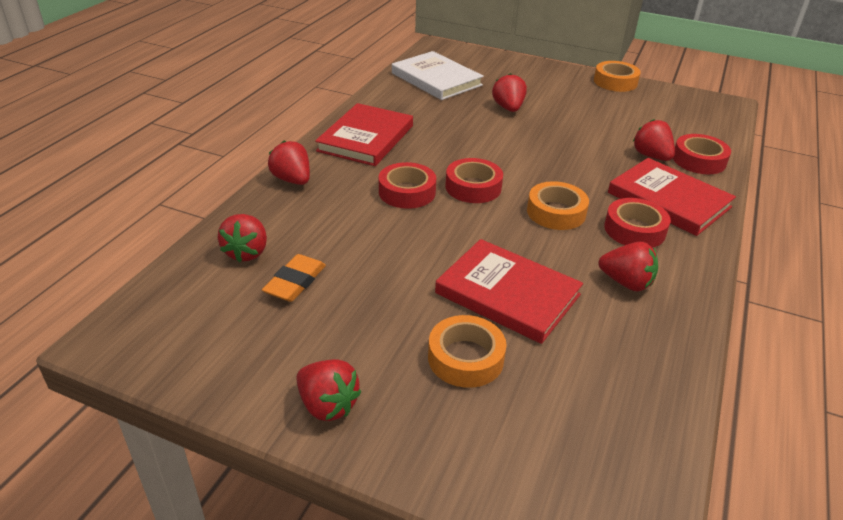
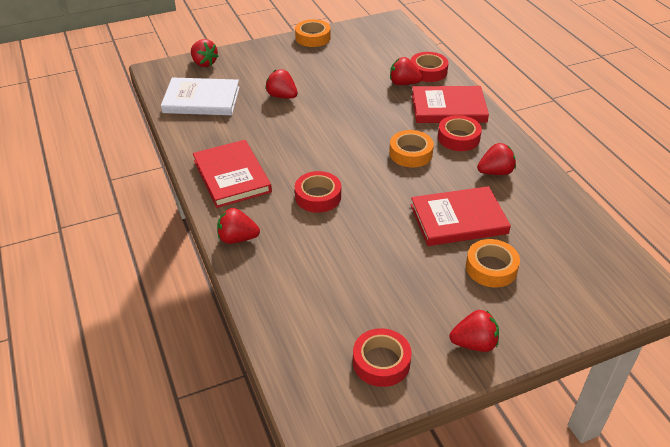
camera: 45 degrees left, 5 degrees up
(247, 252) = (295, 304): red strawberry -> red strawberry (204, 63)
(295, 282) = (352, 298): orange eraser -> none
(473, 187) = (347, 167): red tape -> red tape (381, 362)

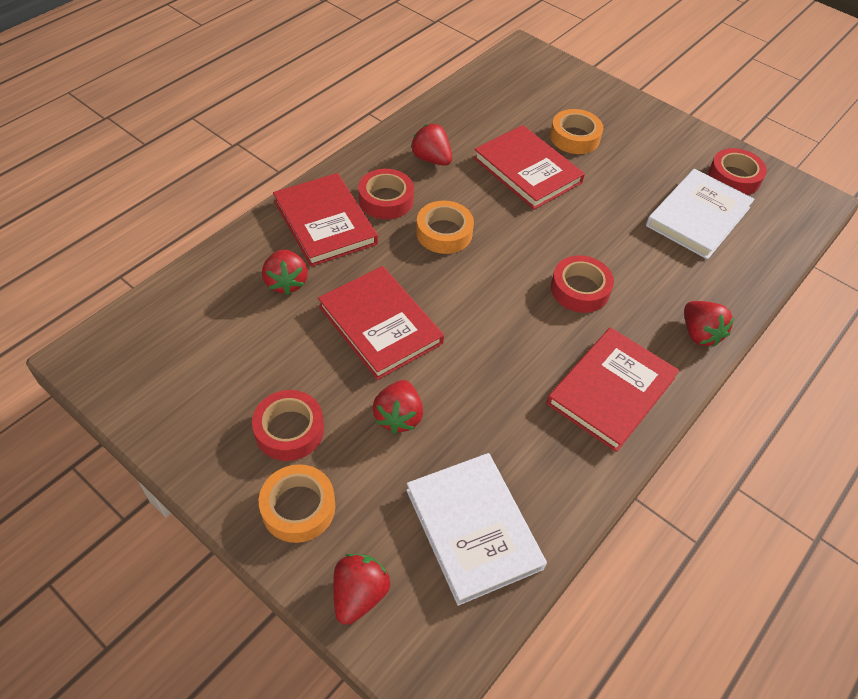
camera: 120 degrees left, 10 degrees up
(313, 37) = (189, 452): orange tape -> orange tape (298, 507)
(347, 303) = (698, 217): none -> white book
(348, 106) = (380, 325): none -> red book
(428, 71) = (240, 265): red tape -> red tape (289, 430)
(474, 343) = (666, 132): red strawberry -> none

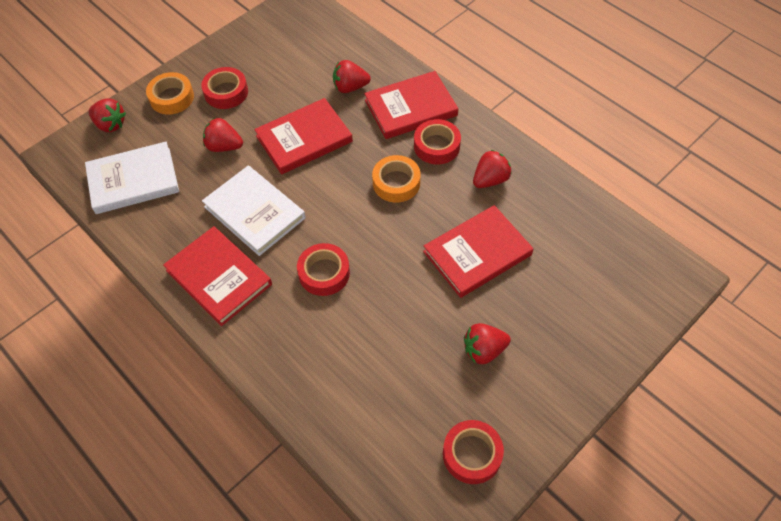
camera: 100 degrees right, 5 degrees up
(574, 137) = (531, 303): orange tape -> none
(698, 217) = (410, 397): white book -> white book (254, 212)
(699, 334) = (263, 358): red strawberry -> red strawberry (484, 350)

